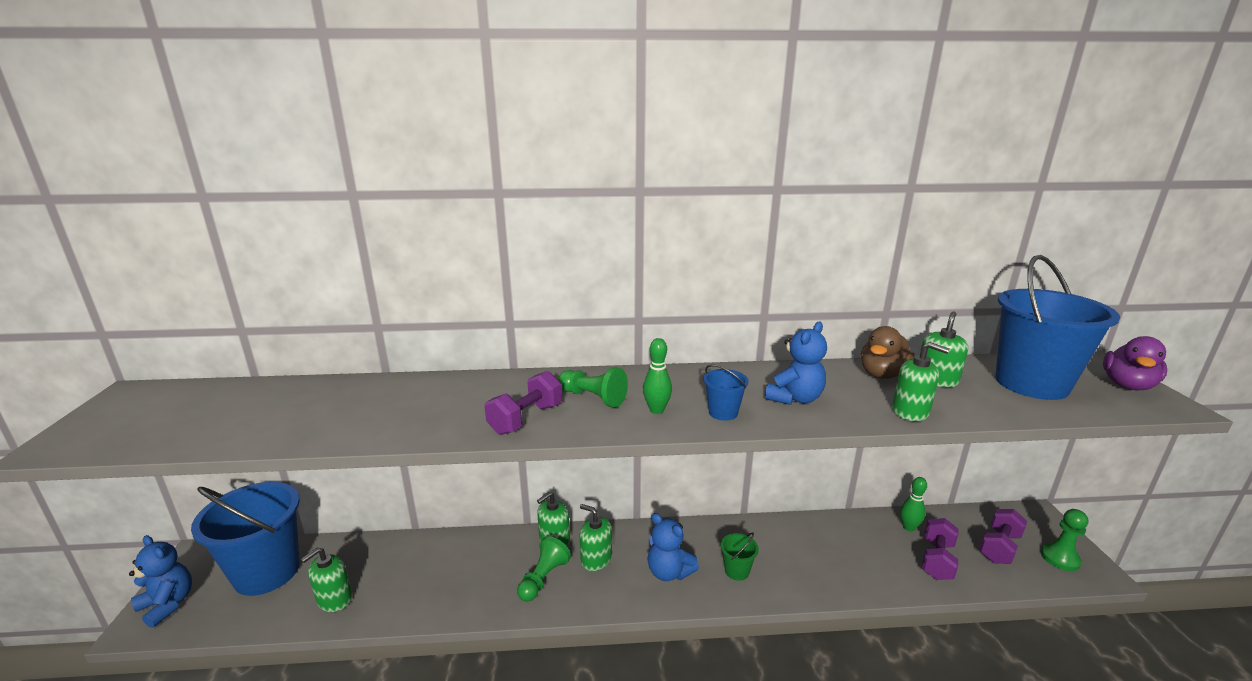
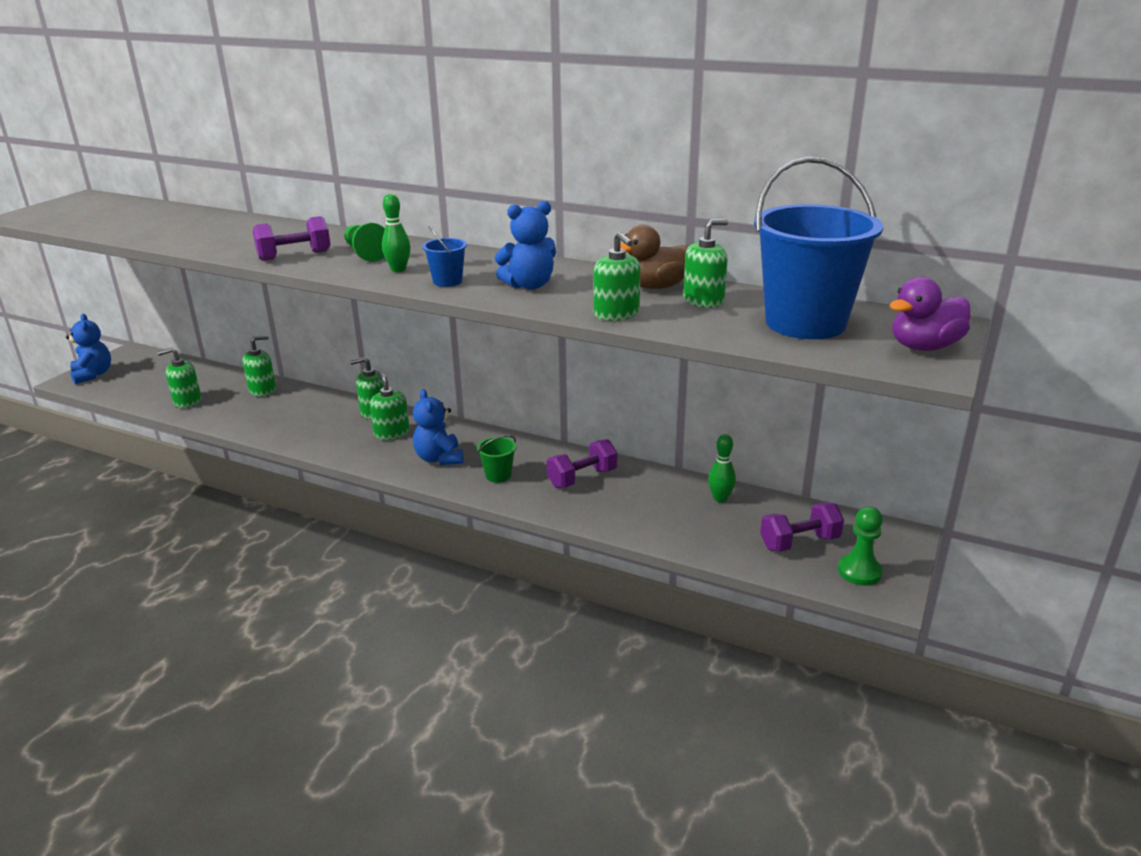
camera: 30 degrees right, 5 degrees up
(267, 572) = (162, 374): blue bucket -> none
(411, 553) = (262, 390): none -> green soap dispenser
(543, 578) = (337, 432): green pawn -> none
(936, 560) = (708, 529): purple dumbbell -> purple dumbbell (582, 478)

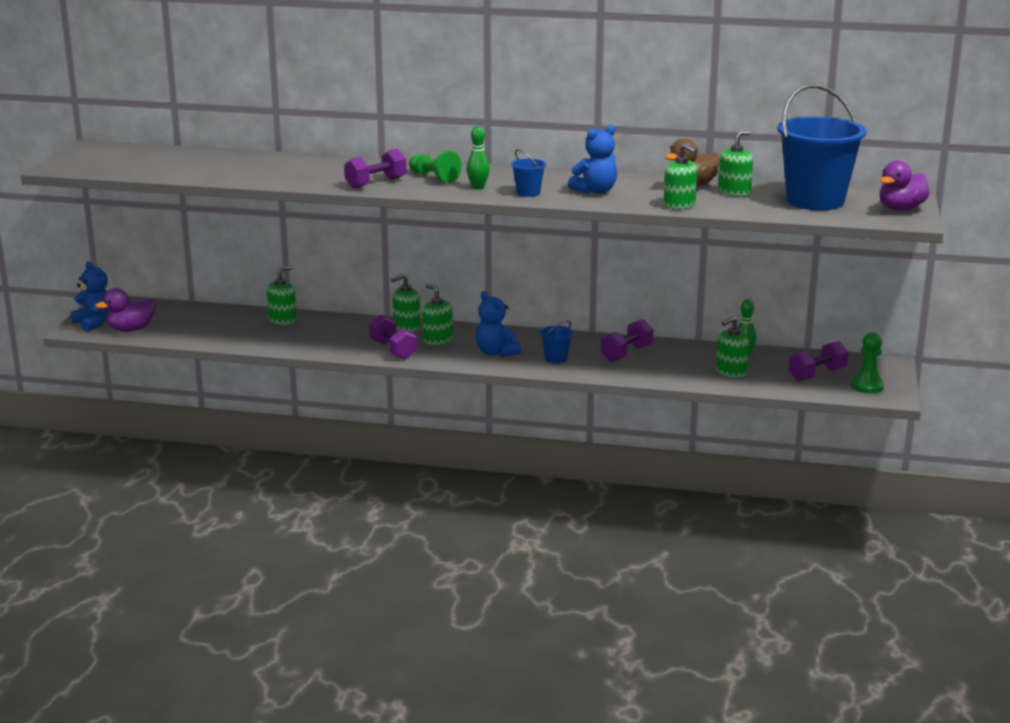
camera: 15 degrees left, 5 degrees down
(116, 386) = (131, 329): none -> purple duck
(187, 401) = (218, 334): green soap dispenser -> green soap dispenser (731, 372)
(336, 441) = (393, 350): none -> purple dumbbell
(498, 475) = (556, 358): green bucket -> blue bucket

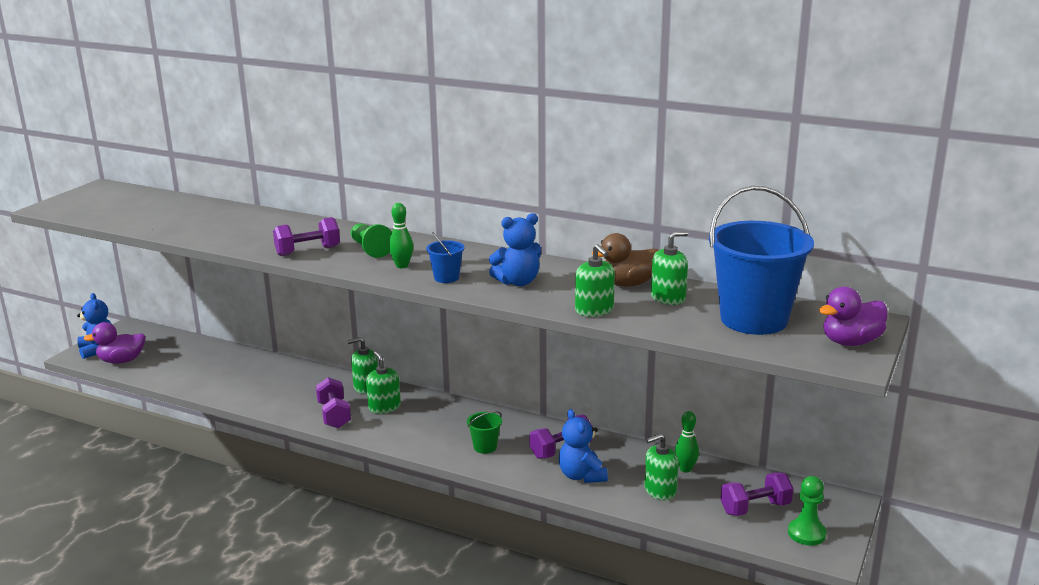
camera: 15 degrees right, 0 degrees up
(282, 320) = (259, 365): green soap dispenser -> none
(496, 352) = (430, 431): blue teddy bear -> blue teddy bear (581, 476)
(556, 358) = (485, 447): blue bucket -> green bucket

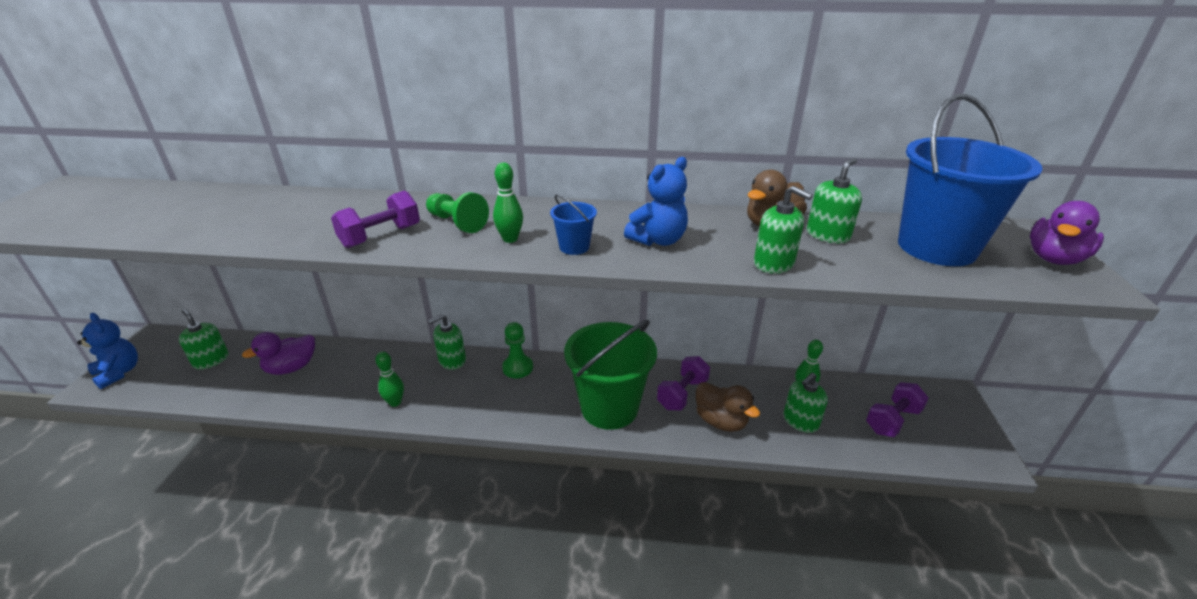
camera: 20 degrees left, 10 degrees up
(122, 361) = (154, 382): purple duck -> purple duck (291, 368)
(303, 409) = (395, 402): none -> green bowling pin
(334, 415) = (433, 403): purple dumbbell -> none
(384, 407) = (482, 381): green soap dispenser -> green soap dispenser (211, 360)
(485, 447) = (609, 408): green bucket -> green bucket, size x2.40
(581, 476) = (721, 421): blue teddy bear -> brown duck
(806, 533) = (955, 439): green pawn -> green pawn (517, 368)

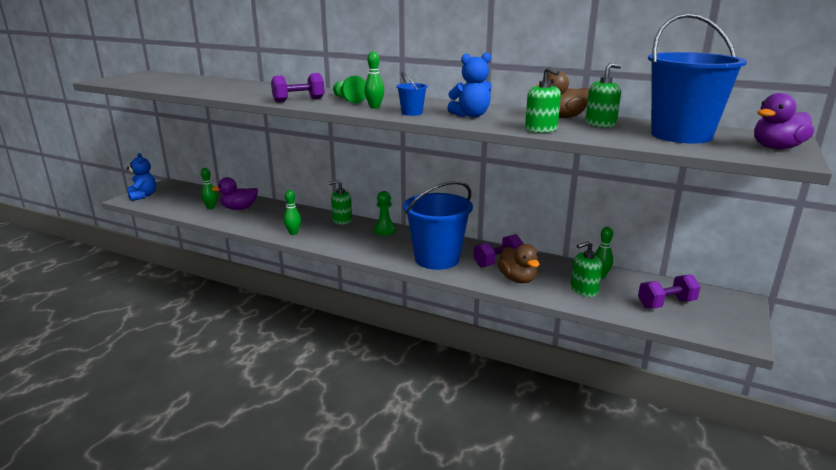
camera: 20 degrees right, 10 degrees down
(211, 360) = (195, 198): green soap dispenser -> none
(245, 375) = (211, 207): none -> green bowling pin
(609, 408) = (437, 259): green bucket -> blue bucket

